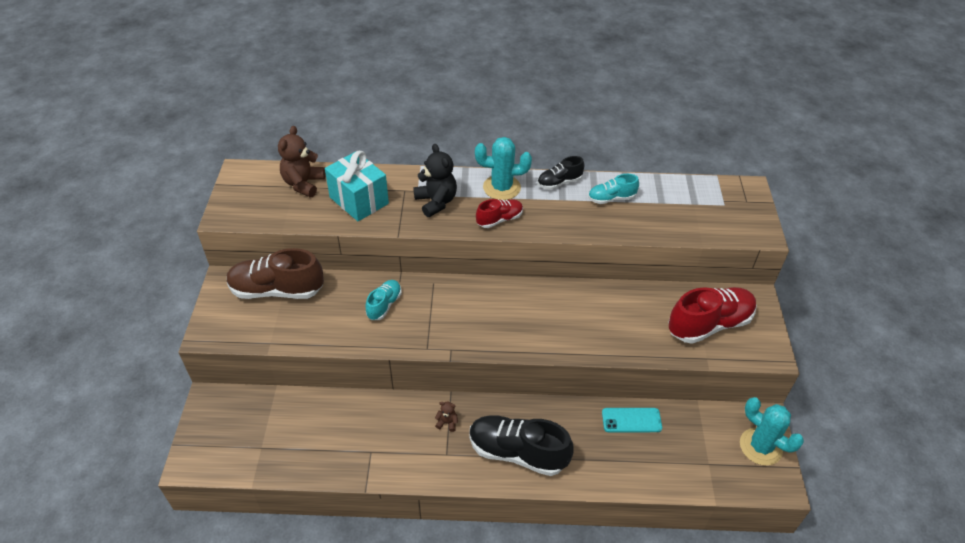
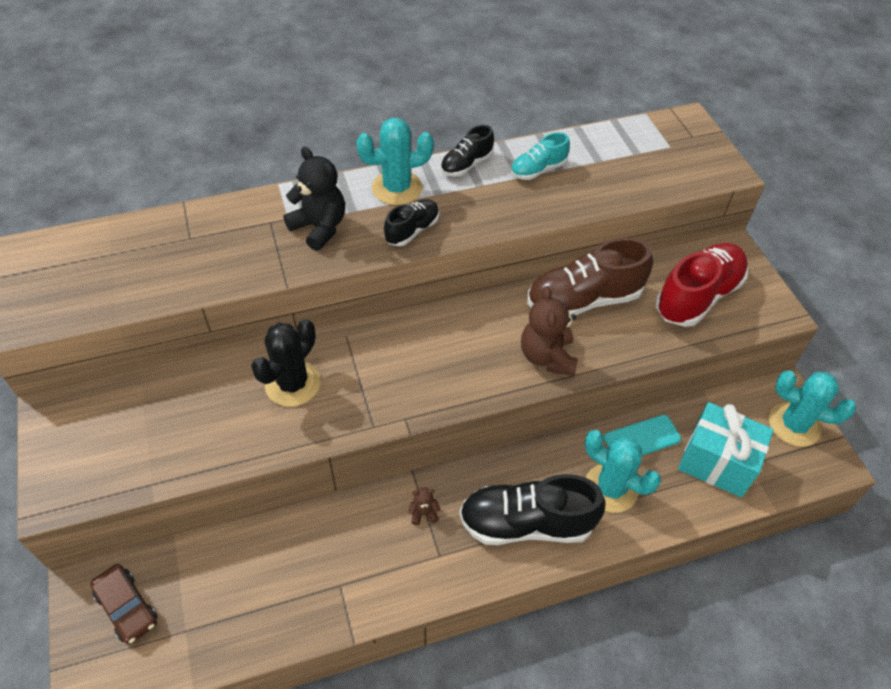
camera: 20 degrees left, 5 degrees up
(231, 421) = (127, 607): none -> brown car
(277, 290) = (133, 405): brown shoe -> brown shoe (583, 300)
(303, 184) = (123, 247): brown teddy bear -> brown teddy bear (547, 357)
(359, 200) = (212, 251): turquoise gift -> turquoise gift (716, 462)
(384, 305) = (293, 384): turquoise shoe -> black cactus
(499, 219) = (412, 230): red shoe -> black shoe
(591, 448) = (610, 488): none -> turquoise cactus

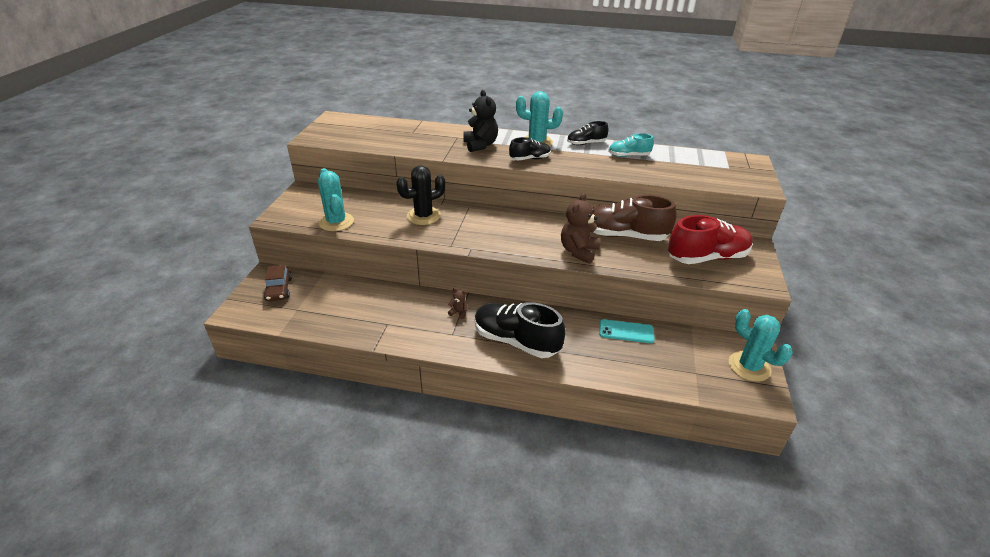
camera: 30 degrees right, 15 degrees down
(610, 488) = (584, 346): turquoise cactus -> turquoise cactus (336, 222)
(716, 462) = (671, 363): turquoise gift -> none

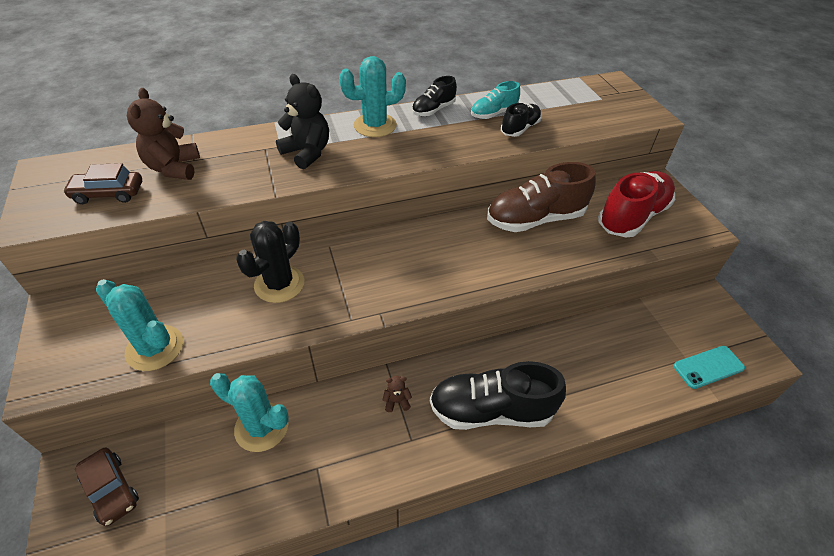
camera: 30 degrees left, 10 degrees up
(356, 136) = (108, 193): none -> brown car
(530, 159) = (387, 155): black shoe -> black shoe (520, 129)
(578, 251) = (506, 263): brown teddy bear -> brown teddy bear (174, 168)
(626, 331) = (590, 337): turquoise phone -> turquoise phone (708, 367)
(749, 366) = (722, 326): turquoise cactus -> turquoise cactus (261, 427)

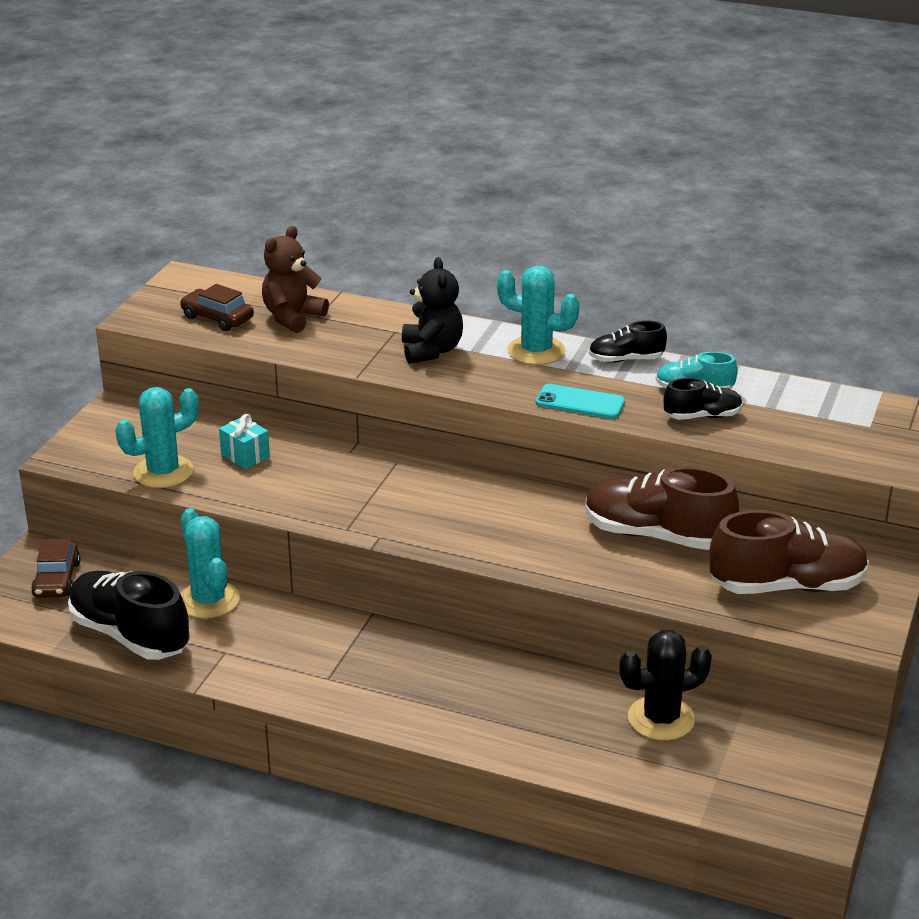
camera: 40 degrees right, 15 degrees down
(155, 348) = (163, 472): turquoise cactus -> turquoise cactus turned 75 degrees clockwise
(212, 297) = (245, 456): none -> turquoise gift
(279, 284) = (313, 472): black cactus -> black cactus (661, 718)
(396, 401) = (348, 645): brown teddy bear -> none
(491, 410) = (431, 699): black shoe -> black shoe (130, 635)
(632, 216) = (787, 586): red shoe -> brown shoe
(708, 367) = (732, 797): turquoise phone -> turquoise phone (580, 402)

